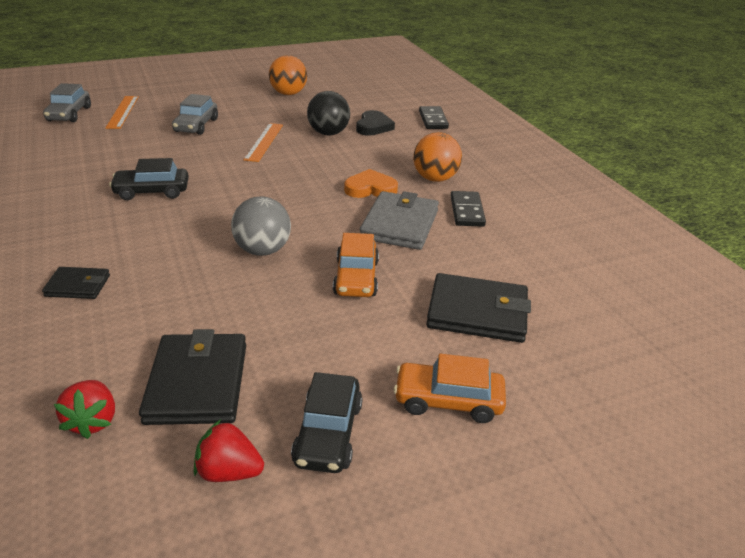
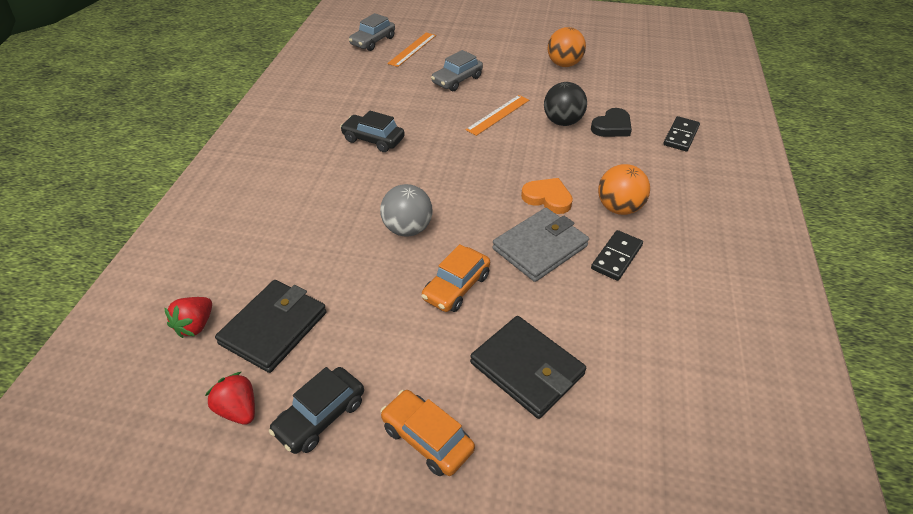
camera: 35 degrees right, 10 degrees up
(78, 286) = (264, 209): black wallet -> none

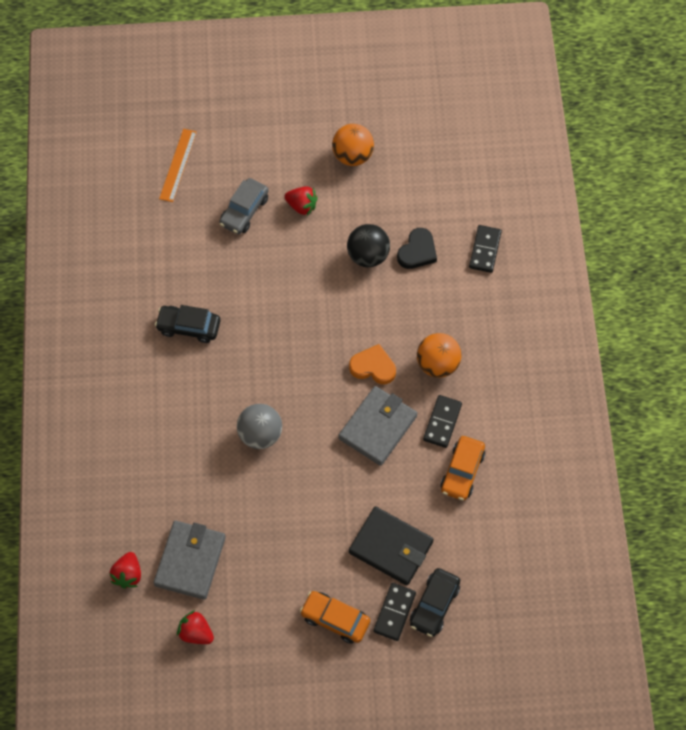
camera: 15 degrees left, 20 degrees up
(274, 328) = (190, 561): black wallet -> grey wallet
(320, 416) = (256, 622): black car -> black car (434, 605)
(373, 41) = (127, 160): grey car -> none
(456, 287) = (319, 486): orange car -> orange car (462, 471)
(498, 115) = (301, 259): orange ruler -> none
(509, 84) = (302, 206): none -> red strawberry
(512, 450) = (394, 612): none -> black domino

